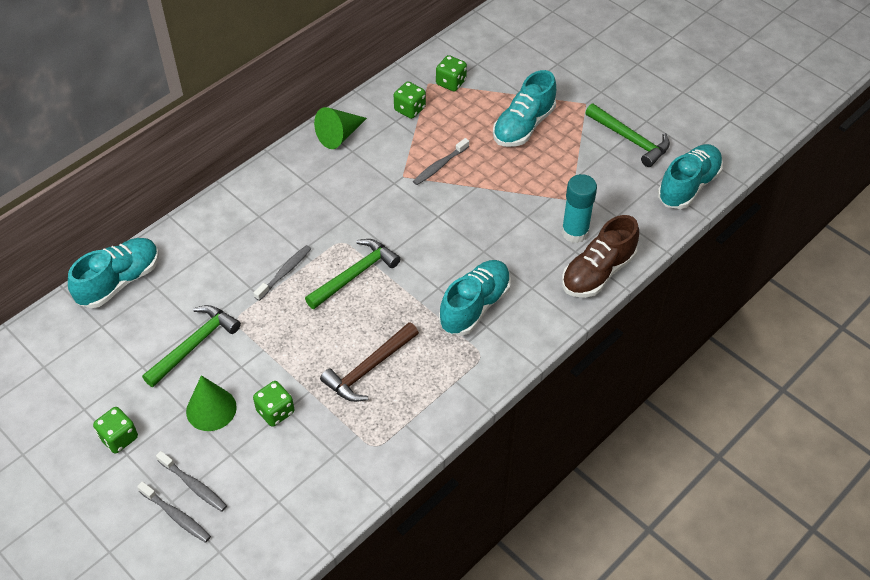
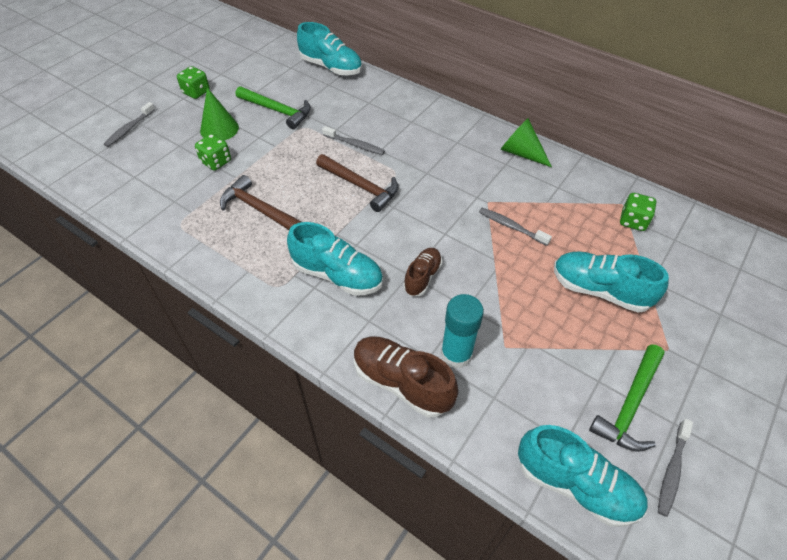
camera: 80 degrees right, 0 degrees up
(194, 485) = (153, 132): grey toothbrush -> grey toothbrush (672, 470)
(355, 274) = (360, 186): green hammer -> brown hammer
(409, 109) = (578, 195): green dice -> none
(489, 242) = (422, 277): none -> brown shoe

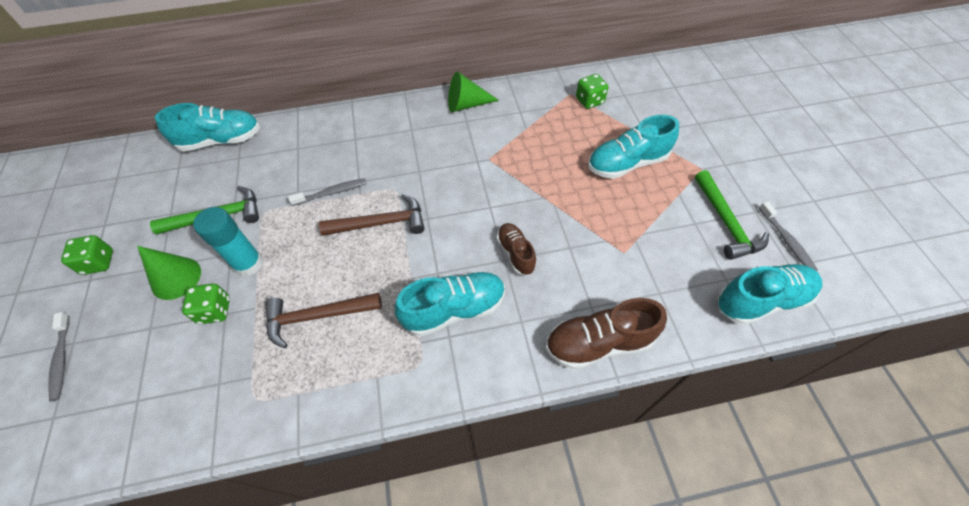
camera: 45 degrees left, 5 degrees up
(456, 354) = (604, 287): turquoise glue stick -> turquoise glue stick (248, 264)
(511, 227) = (526, 164): grey toothbrush -> none

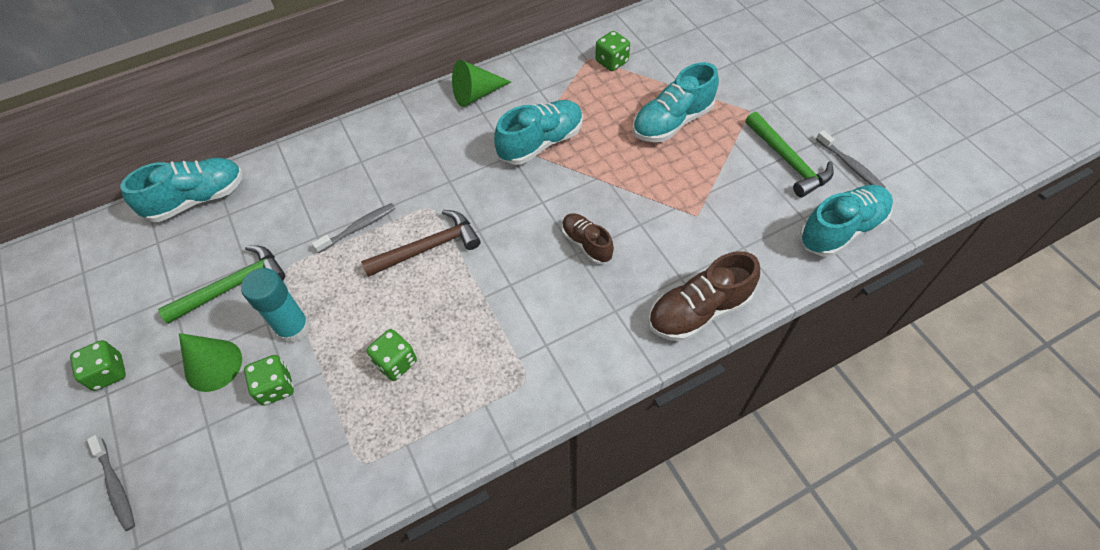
camera: 15 degrees left, 0 degrees up
(317, 316) = (396, 362): brown hammer -> green dice
(454, 309) = (542, 317): turquoise shoe -> turquoise shoe (541, 143)

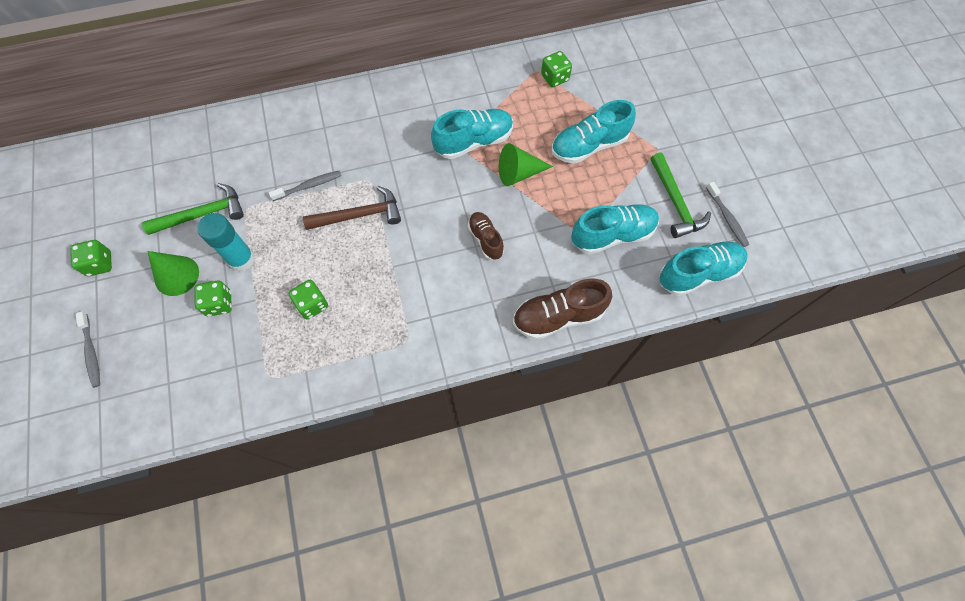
camera: 10 degrees right, 10 degrees up
(197, 199) = (189, 134): turquoise shoe -> turquoise shoe (612, 235)
(476, 94) = (432, 85): green cone -> green cone (519, 173)

